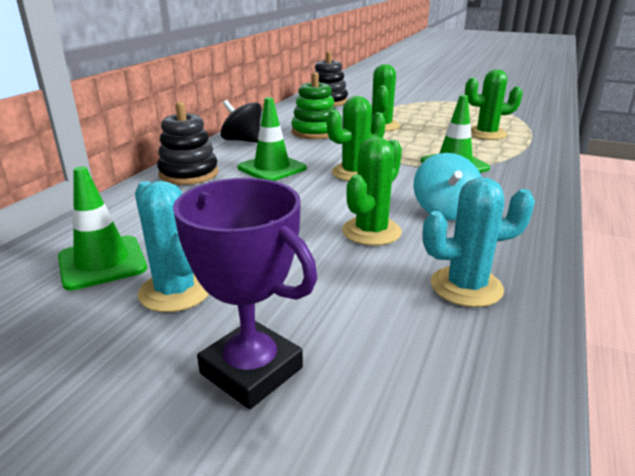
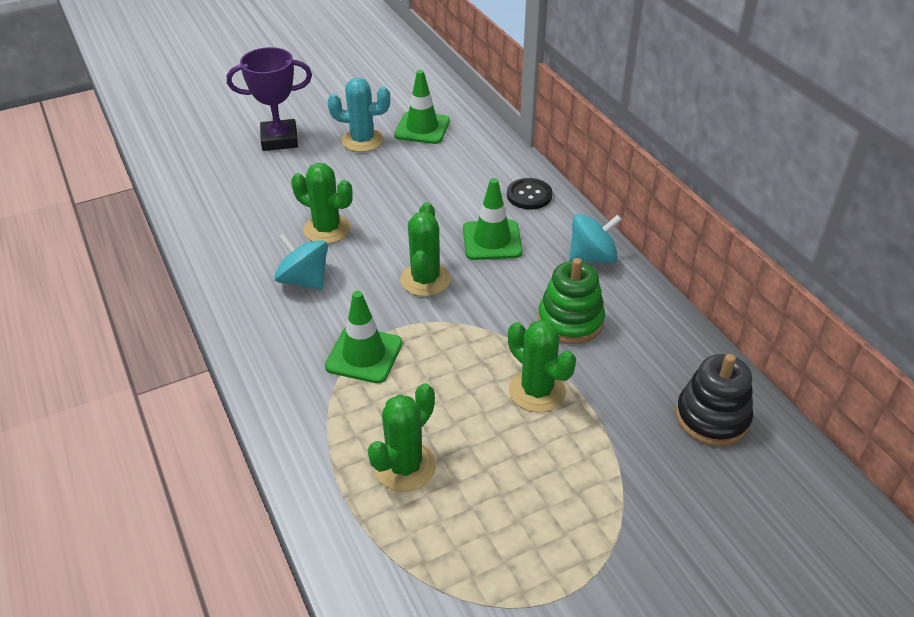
camera: 130 degrees right, 15 degrees up
(189, 174) = (529, 195): black stacking toy -> black button
(242, 140) = (592, 257): black spinning top -> turquoise spinning top
(371, 231) = (327, 229): green cactus -> green cactus turned 45 degrees counterclockwise
(466, 287) = (232, 225): turquoise cactus -> none

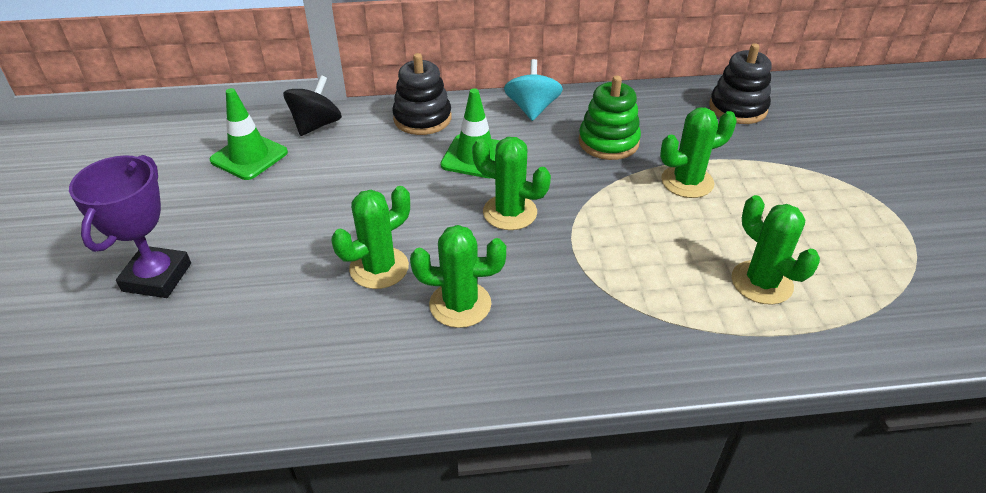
camera: 70 degrees left, 0 degrees up
(304, 280) = (460, 304): turquoise spinning top -> green cactus
(362, 140) = (229, 205): turquoise cactus -> none
(364, 355) = (603, 280): green traffic cone -> none
(482, 144) = (316, 125): none -> black spinning top
(529, 195) = (422, 118): black button -> black stacking toy

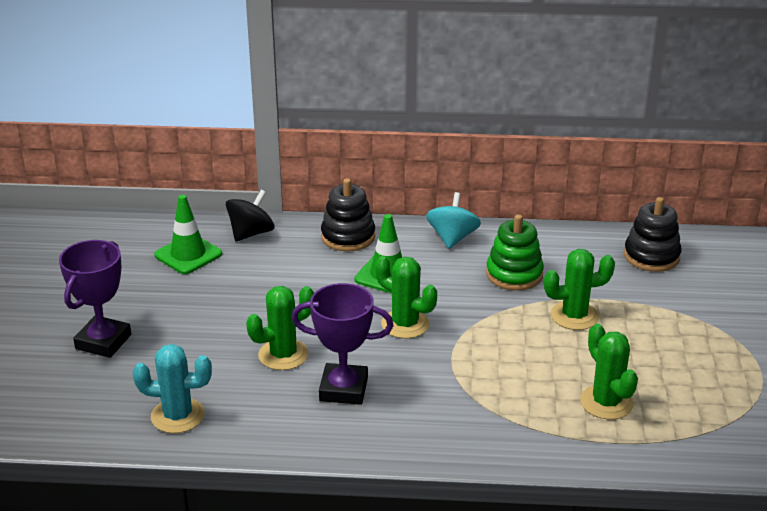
camera: 10 degrees right, 10 degrees down
(261, 370) = (177, 416): none -> turquoise cactus
(460, 304) = (343, 389): green cactus -> purple trophy

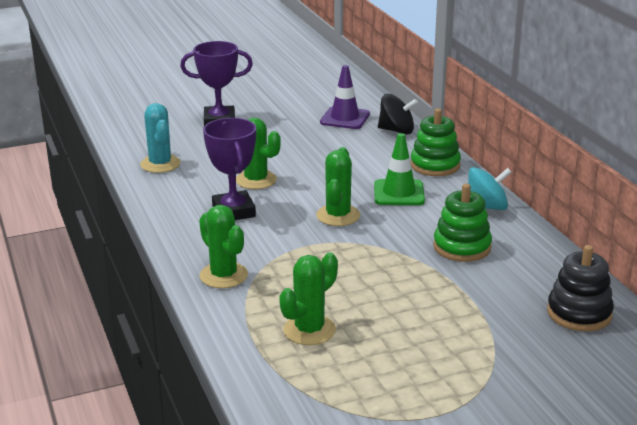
camera: 65 degrees right, 5 degrees down
(188, 255) = (345, 118): green traffic cone -> purple traffic cone
(348, 237) = (435, 165): black stacking toy -> green stacking toy
(574, 316) = (427, 289): green cactus -> green cactus (223, 275)

